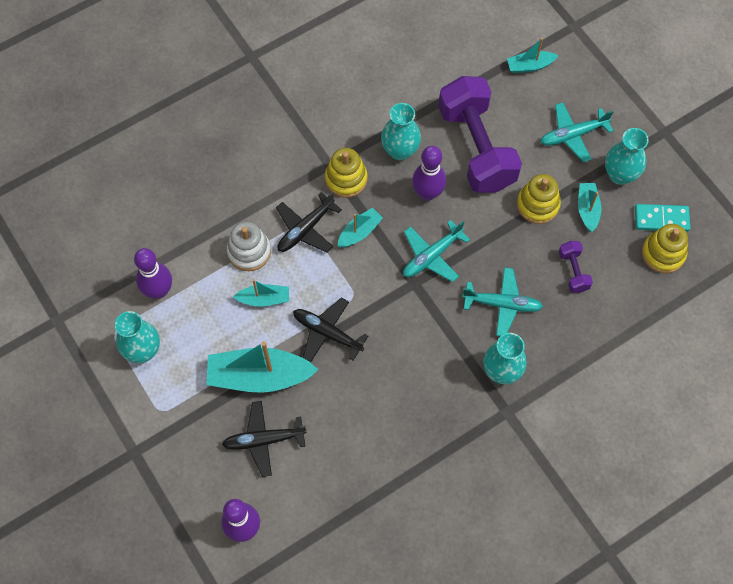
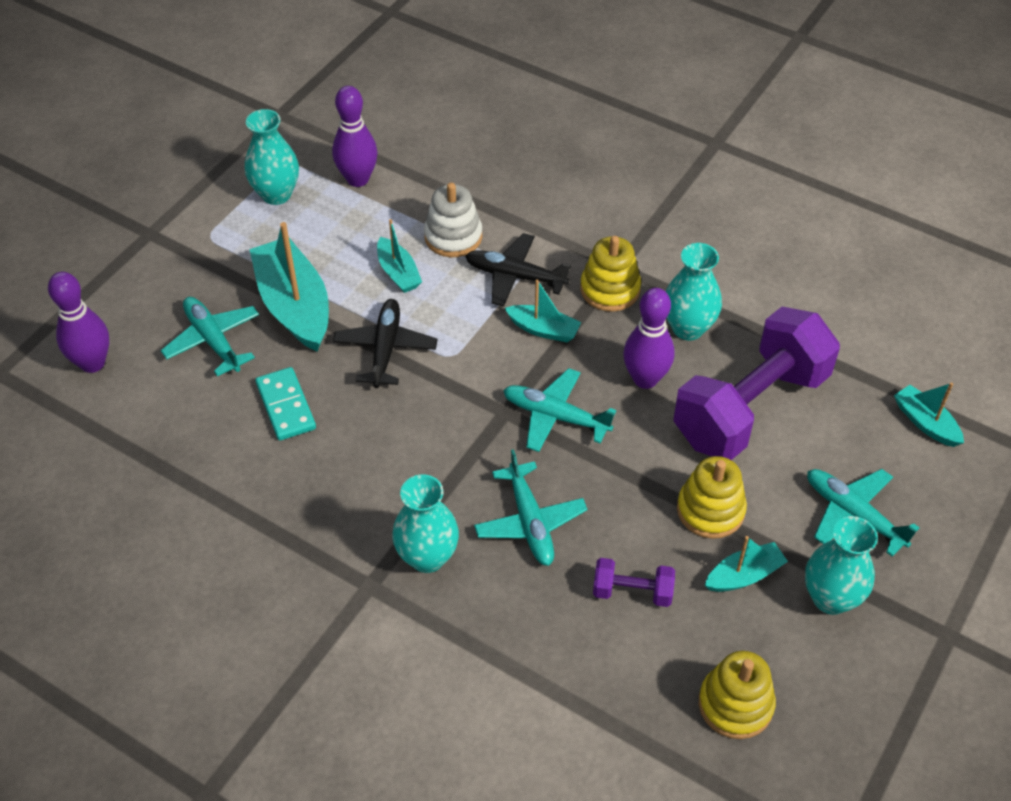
camera: 65 degrees right, 15 degrees down
(264, 440) = (213, 340): black plane -> turquoise plane
(573, 271) = (632, 592): purple dumbbell -> purple dumbbell turned 45 degrees clockwise
(661, 219) = (793, 682): turquoise domino -> turquoise domino (285, 406)

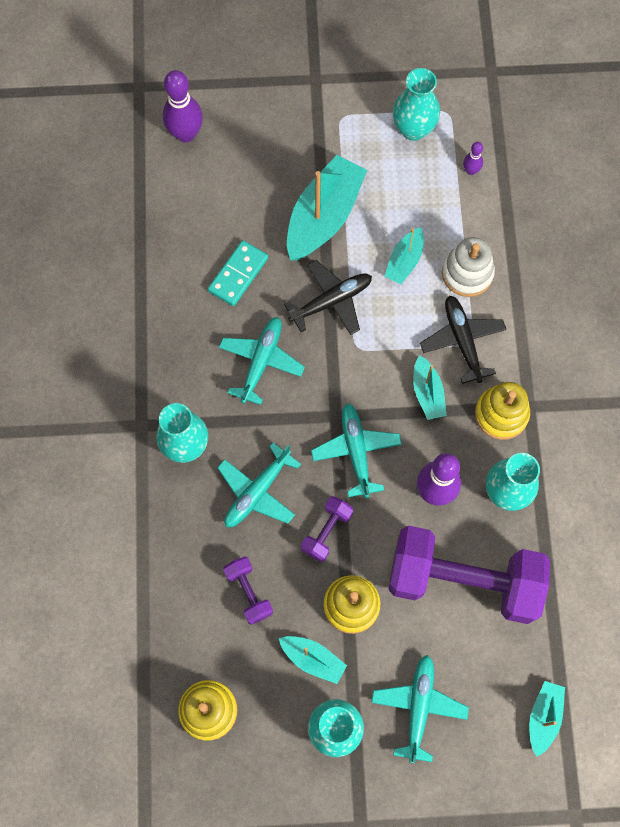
camera: 55 degrees right, 20 degrees up
(213, 340) = (257, 190): turquoise plane -> turquoise plane (261, 362)
(358, 179) = (471, 170): purple bowling pin -> purple bowling pin, size x0.50
(619, 487) = (326, 532): none -> purple dumbbell

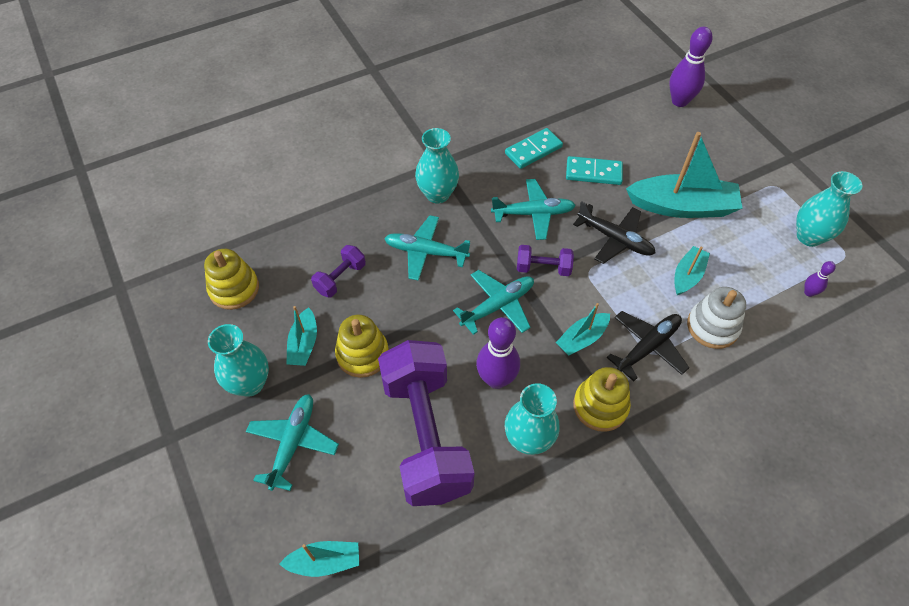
camera: 65 degrees right, 15 degrees down
(175, 318) = (533, 150): none -> turquoise domino
(326, 532) = (417, 312): purple dumbbell -> purple dumbbell (543, 268)
(404, 261) = (687, 275): turquoise boat -> turquoise boat turned 120 degrees clockwise
(418, 707) = (293, 443): turquoise plane -> turquoise plane turned 60 degrees counterclockwise

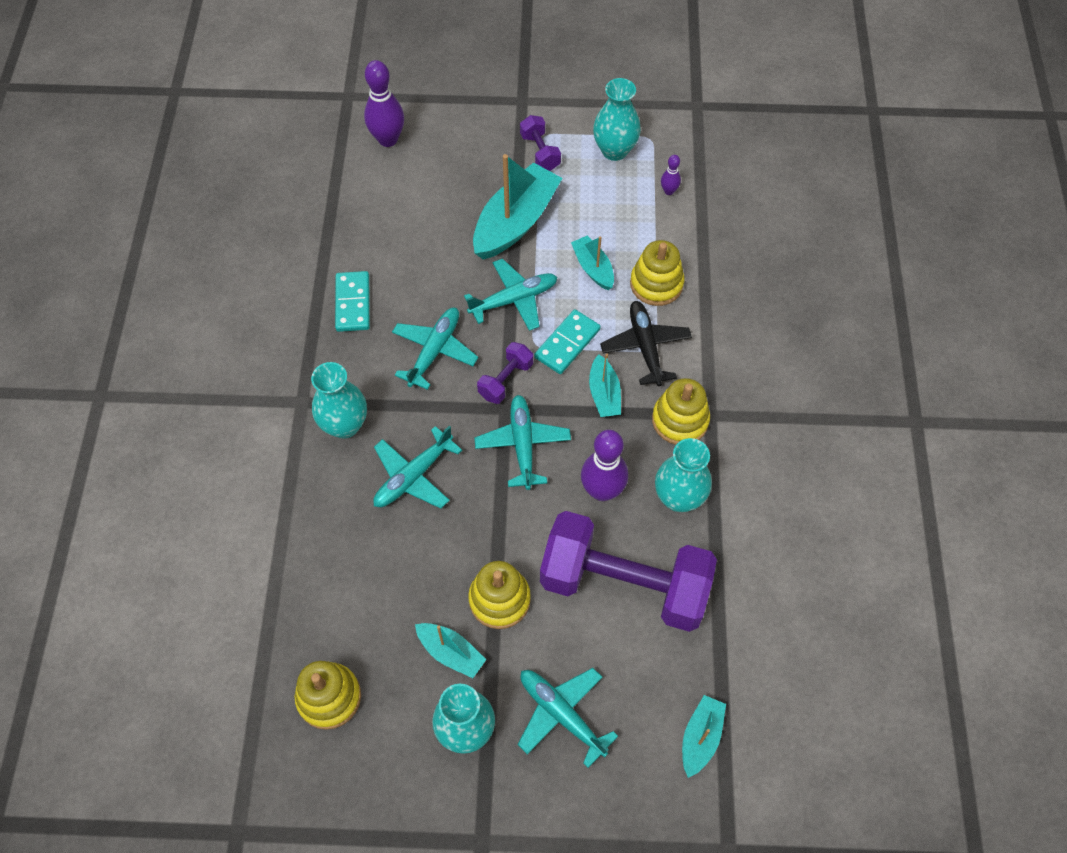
camera: 60 degrees left, 5 degrees up
(340, 278) = (390, 577): purple dumbbell -> purple dumbbell (540, 152)
(593, 172) = (422, 268): turquoise domino -> turquoise domino (567, 343)
(615, 239) = (514, 300): black plane -> turquoise plane
(712, 326) = (656, 284): white stacking toy -> yellow stacking toy

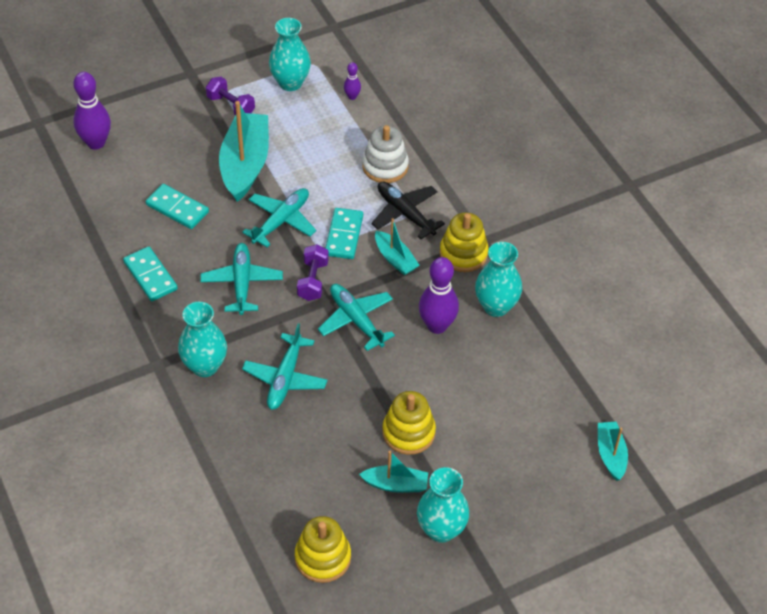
camera: 30 degrees left, 10 degrees down
(421, 242) = (177, 208): none -> turquoise domino
(561, 714) = (504, 486): turquoise plane -> none
(593, 268) = (329, 174): turquoise boat -> none
(624, 584) = (493, 381): purple dumbbell -> none
(656, 284) = (385, 166): yellow stacking toy -> white stacking toy

